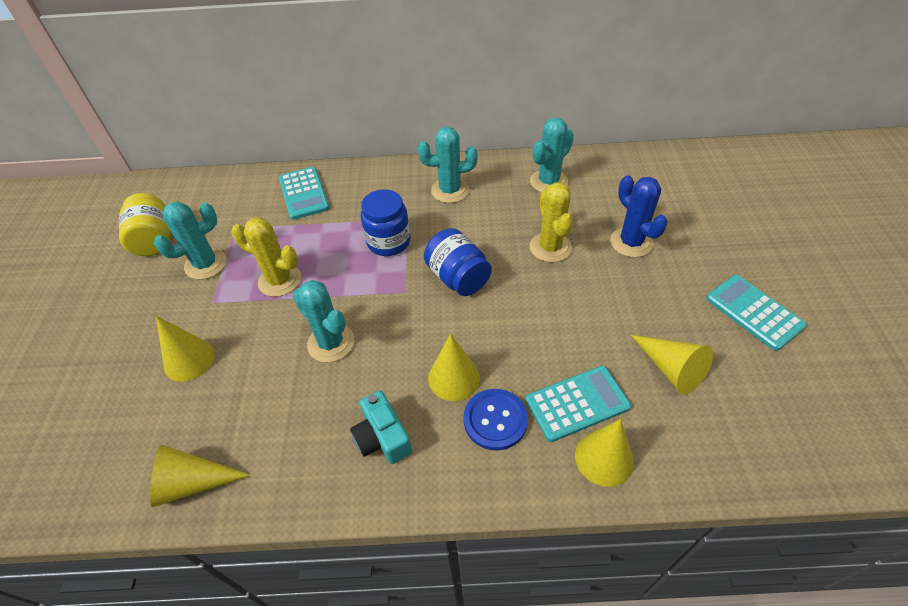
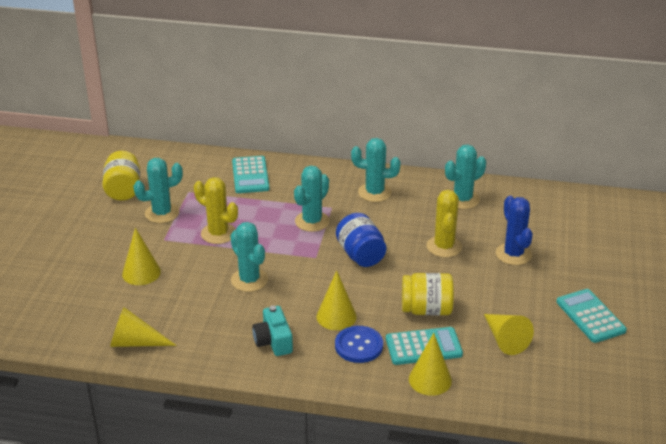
camera: 10 degrees right, 15 degrees down
(389, 242) = (312, 221): blue jar -> turquoise cactus
(561, 343) = (426, 309): none -> yellow jar

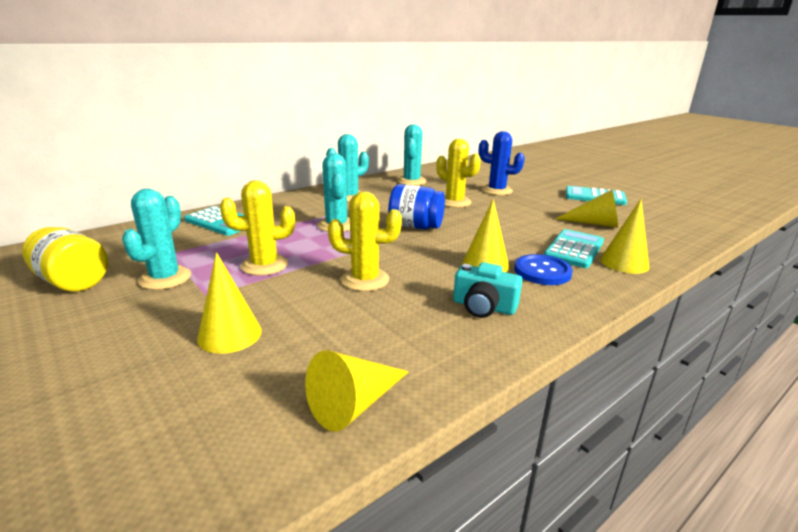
camera: 50 degrees left, 10 degrees down
(249, 280) = (365, 280): turquoise cactus -> yellow cactus
(426, 309) = (524, 232): yellow jar -> none

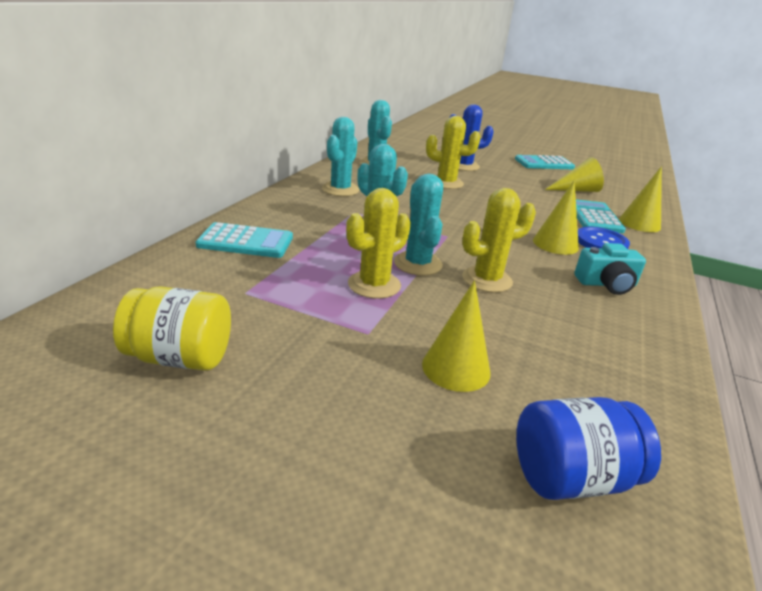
camera: 30 degrees left, 5 degrees up
(165, 278) = (291, 324): turquoise cactus -> turquoise cactus (417, 264)
(354, 404) = (643, 397): yellow cone -> none
(415, 226) = (450, 215): blue jar -> blue jar (571, 476)

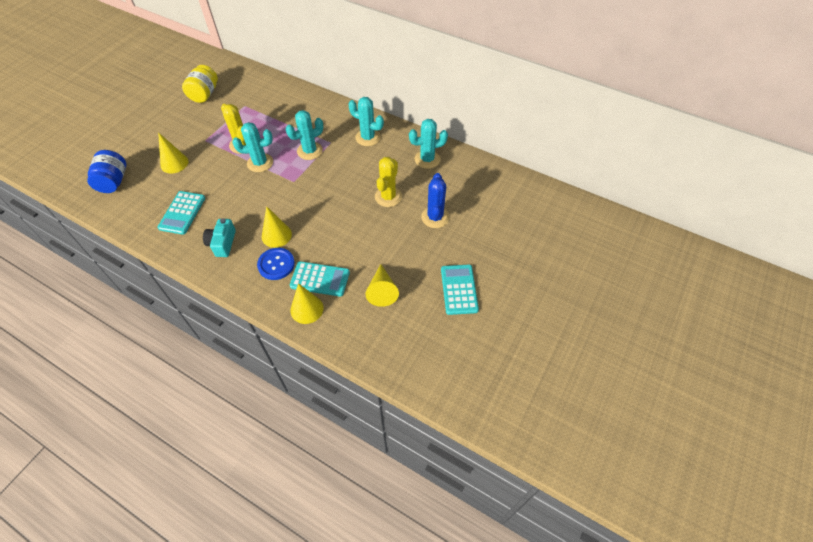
camera: 100 degrees right, 25 degrees up
(246, 242) = (292, 102): turquoise calculator -> turquoise calculator (182, 213)
(487, 280) = (238, 188): yellow cactus -> none

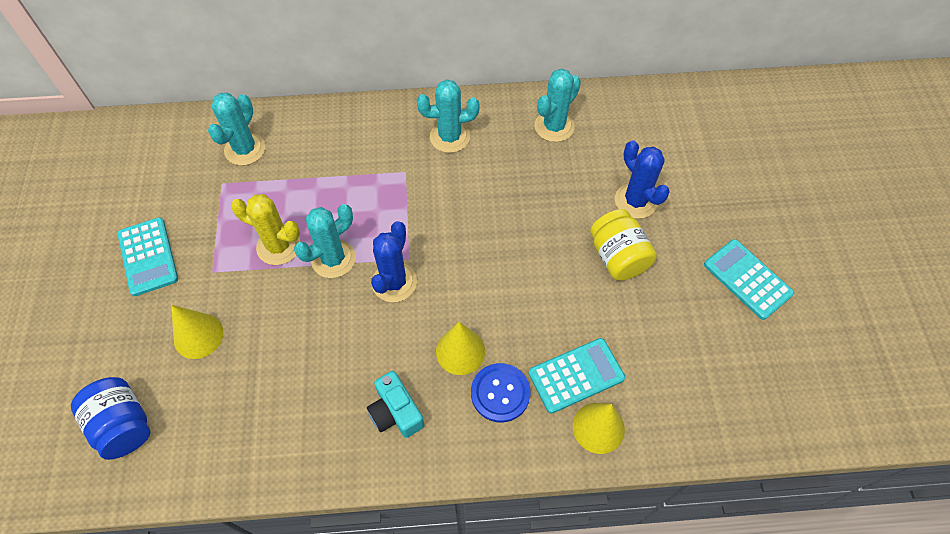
camera: 35 degrees left, 5 degrees up
(182, 213) = (289, 405): turquoise calculator -> turquoise calculator (148, 257)
(204, 94) = (138, 198): yellow jar -> yellow jar (618, 257)
(277, 188) = (394, 282): none -> blue cactus
(310, 151) = (388, 200): turquoise cactus -> turquoise cactus (245, 149)
(382, 291) = (664, 339): yellow cone -> none
(388, 197) = (554, 207): yellow cactus -> none

